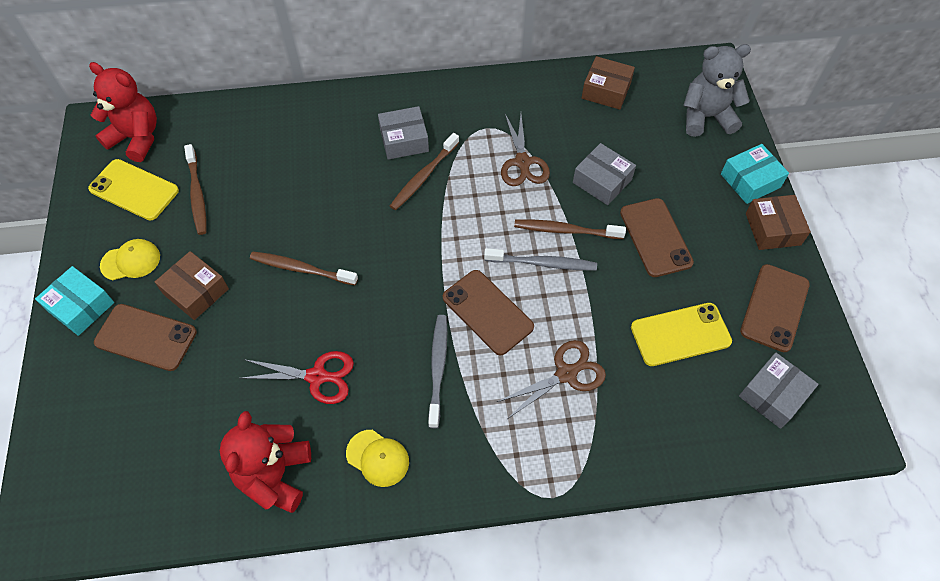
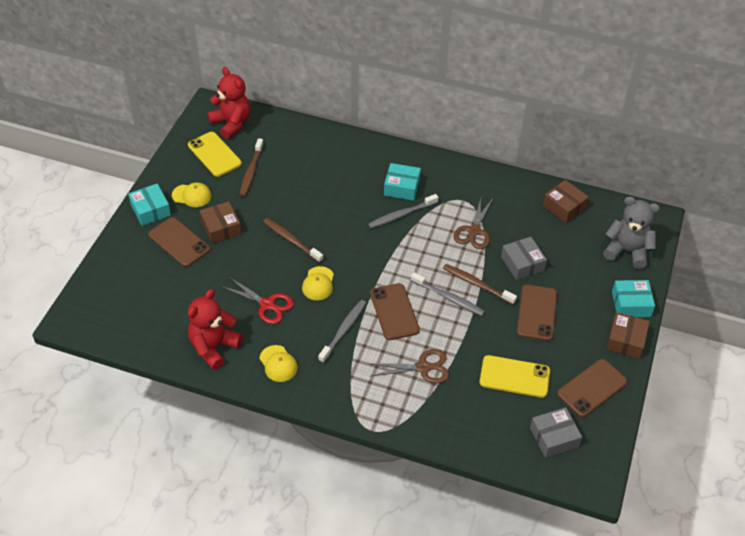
camera: 25 degrees right, 10 degrees down
(369, 315) = (318, 283): none -> yellow cap
(404, 140) = (402, 187): grey box -> turquoise box
(424, 176) = (401, 215): brown toothbrush -> grey toothbrush

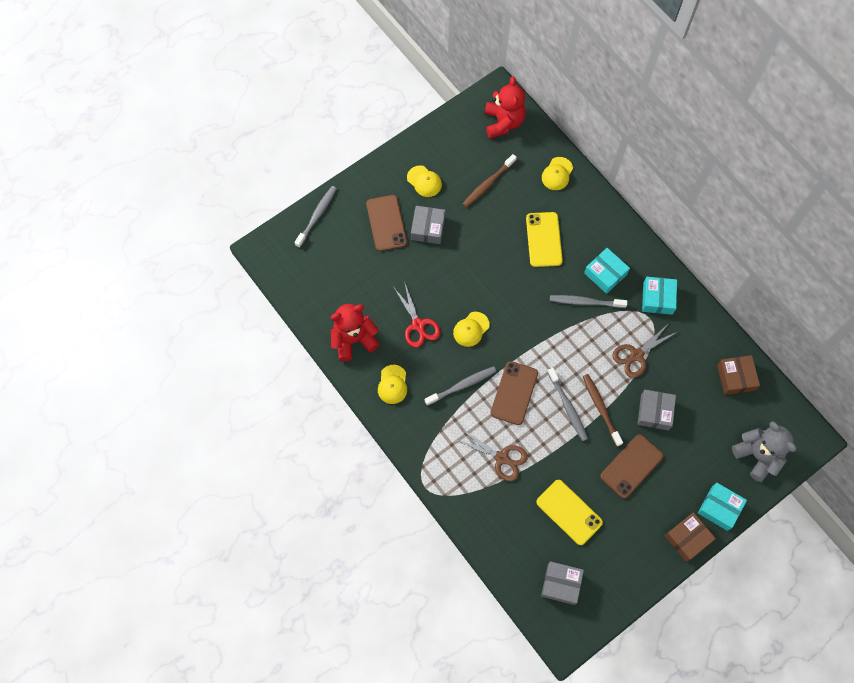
camera: 35 degrees right, 20 degrees up
(106, 268) = (317, 216): none -> grey toothbrush
(150, 210) = (383, 177): turquoise box -> turquoise box (657, 298)
(214, 154) = (468, 148): yellow phone -> yellow phone (544, 239)
(221, 228) = (428, 228): brown box -> grey box
(291, 240) = (477, 274): brown toothbrush -> none
(306, 138) = (557, 174): none -> yellow cap
(592, 388) = (625, 562): brown phone -> none

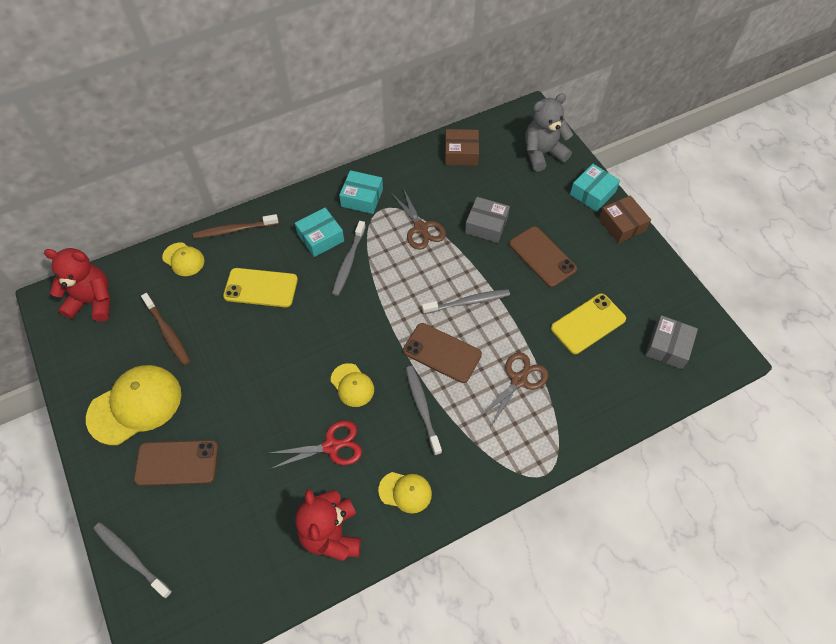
camera: 80 degrees left, 10 degrees down
(424, 181) = (135, 405): yellow cap -> yellow cap, size x1.88
(428, 228) = (202, 412): grey box -> none
(601, 409) = (475, 271): brown toothbrush -> brown toothbrush (234, 230)

